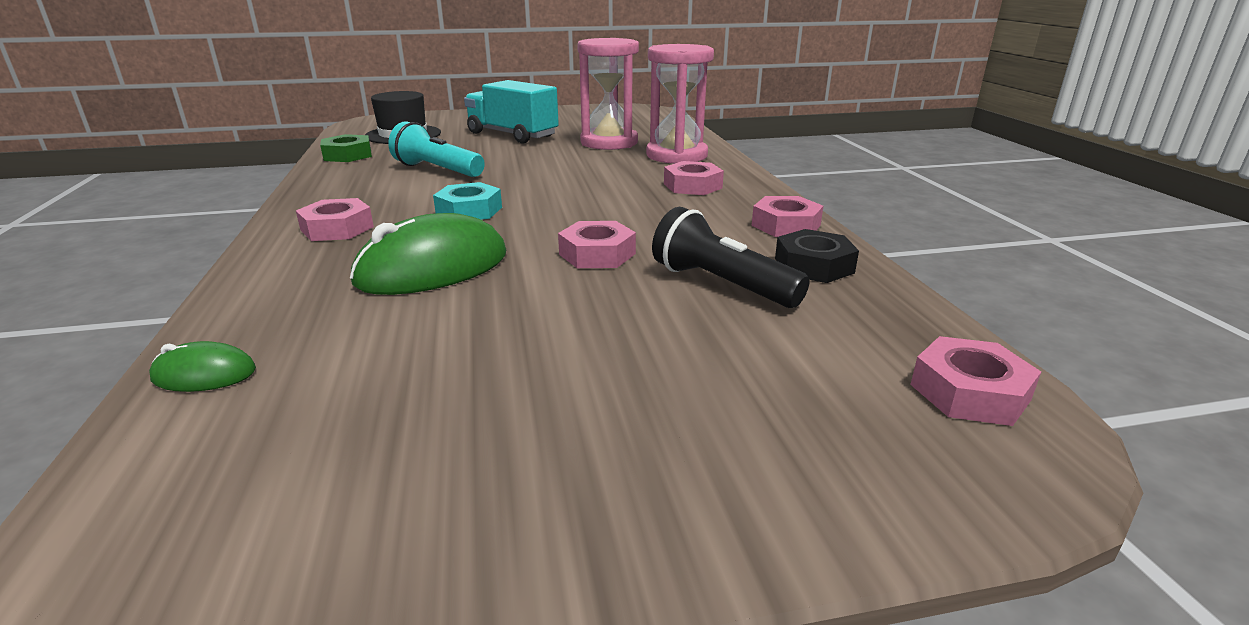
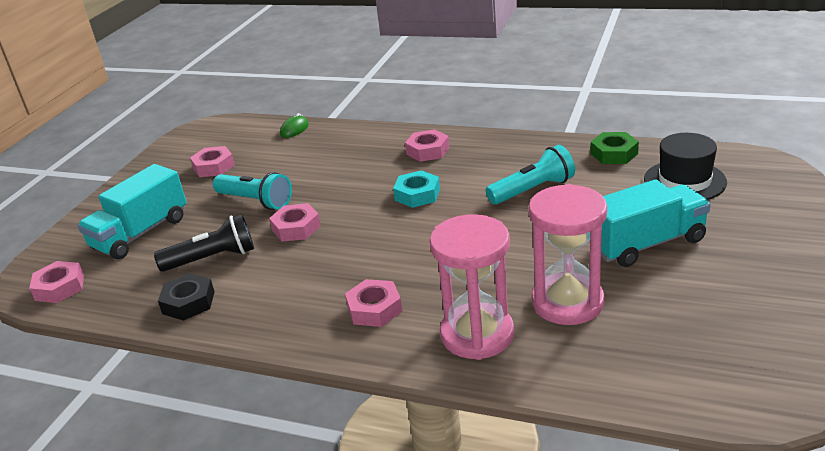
camera: 125 degrees right, 5 degrees up
(432, 268) = (336, 176): green mouse -> none
(547, 307) = (256, 201): none -> turquoise flashlight
(743, 386) = (141, 233): none -> turquoise truck
(786, 225) = (249, 321): pink nut -> pink nut (213, 167)

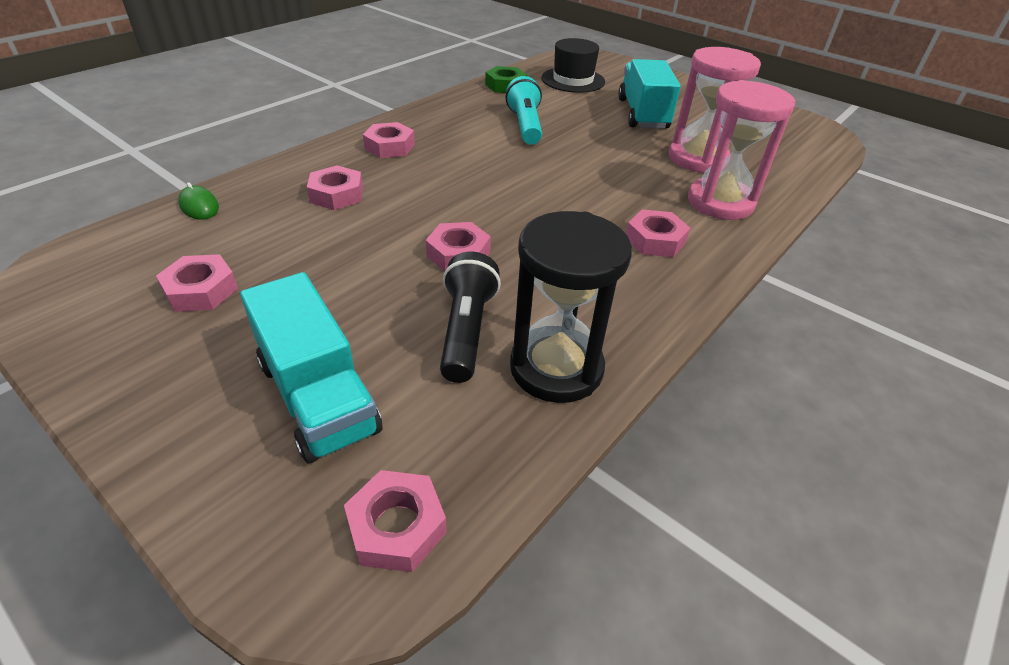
camera: 75 degrees left, 10 degrees up
(188, 302) = (556, 368): black nut -> black hourglass
(256, 201) = (357, 271): turquoise flashlight -> none
(340, 160) = (336, 194): none -> pink nut
(417, 194) = (471, 172): turquoise nut -> none

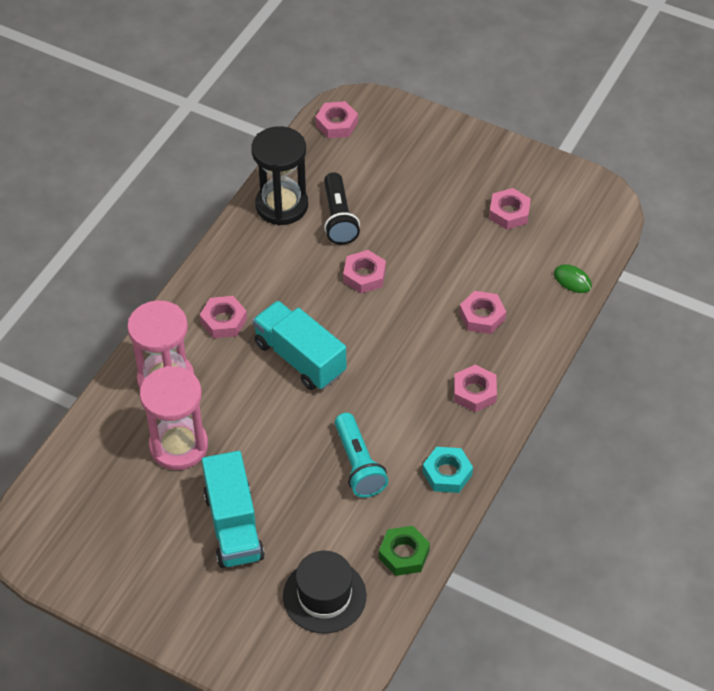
camera: 170 degrees right, 10 degrees up
(318, 396) = (400, 167): turquoise truck -> turquoise truck (299, 358)
(448, 111) = (447, 473): none -> turquoise nut

